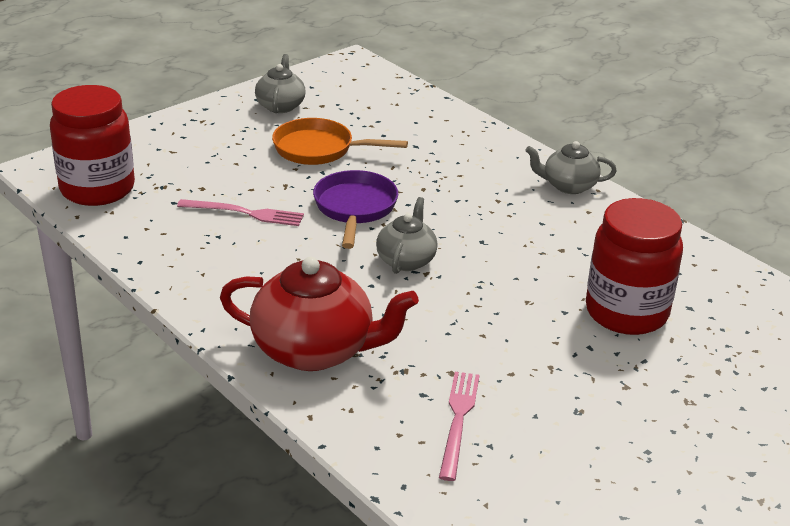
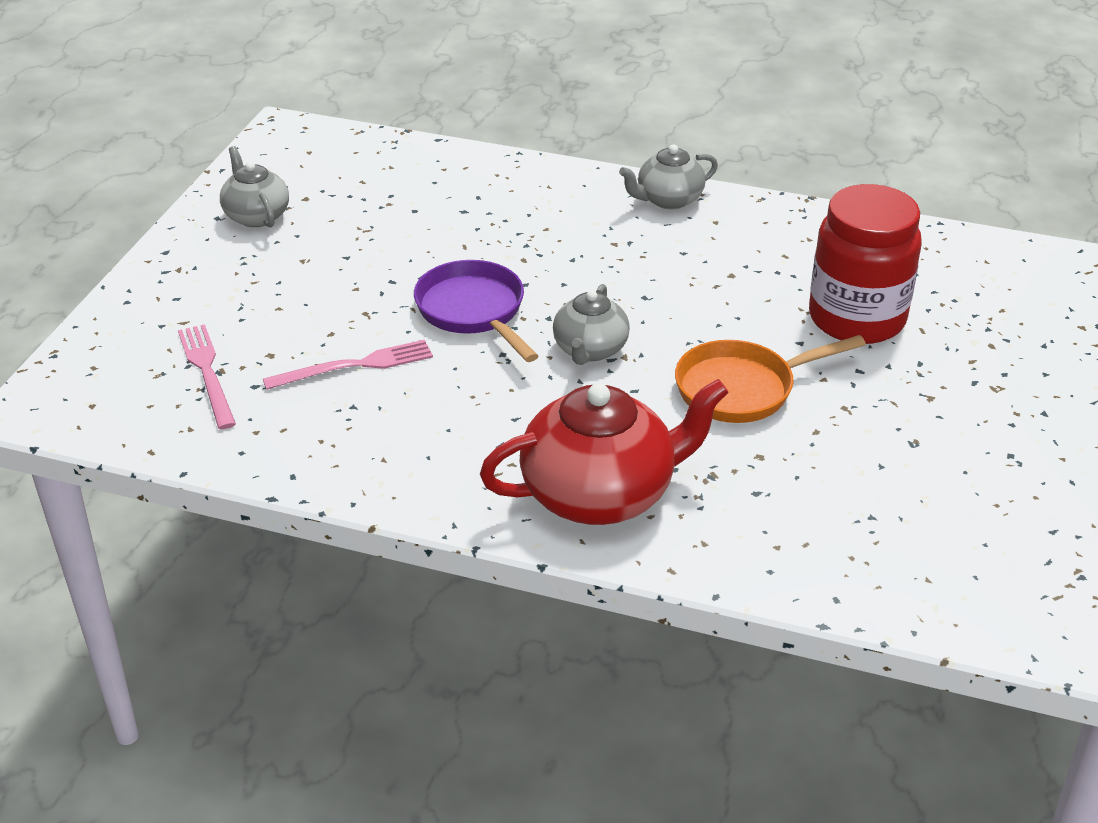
camera: 30 degrees left, 5 degrees up
(97, 189) = (139, 406): red jar -> none
(319, 149) = (360, 254): orange pan -> orange pan (742, 389)
(406, 260) = (590, 350): grey teapot -> grey teapot turned 150 degrees counterclockwise
(458, 420) = (817, 504): pink fork -> pink fork (207, 372)

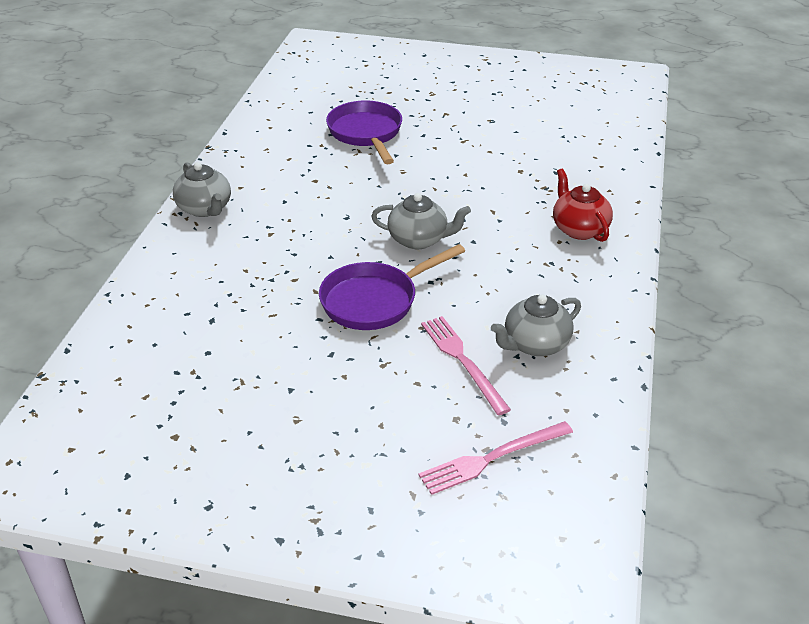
camera: 95 degrees left, 0 degrees up
(256, 215) = (208, 471): grey teapot -> grey teapot (535, 344)
(600, 494) = (579, 229): red teapot -> red teapot, size x0.56
(742, 389) = (452, 176): orange pan -> none
(856, 319) = (366, 134): red jar -> purple pan

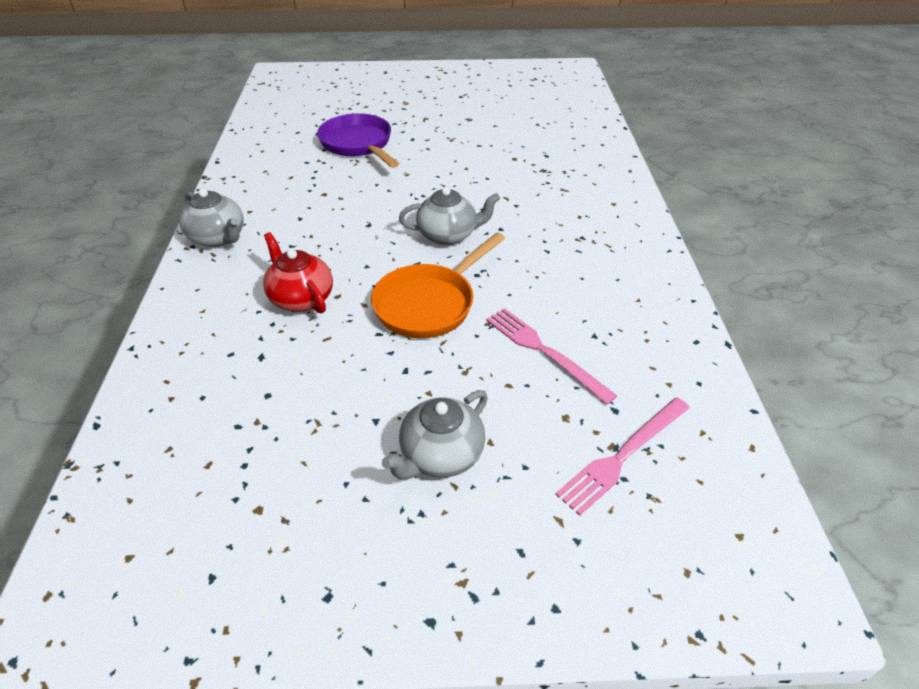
camera: 15 degrees left, 5 degrees up
(375, 300) = (429, 304): purple pan -> orange pan
(535, 344) = (606, 320): grey teapot -> grey teapot (440, 455)
(579, 229) = (591, 202): red teapot -> red teapot (301, 298)

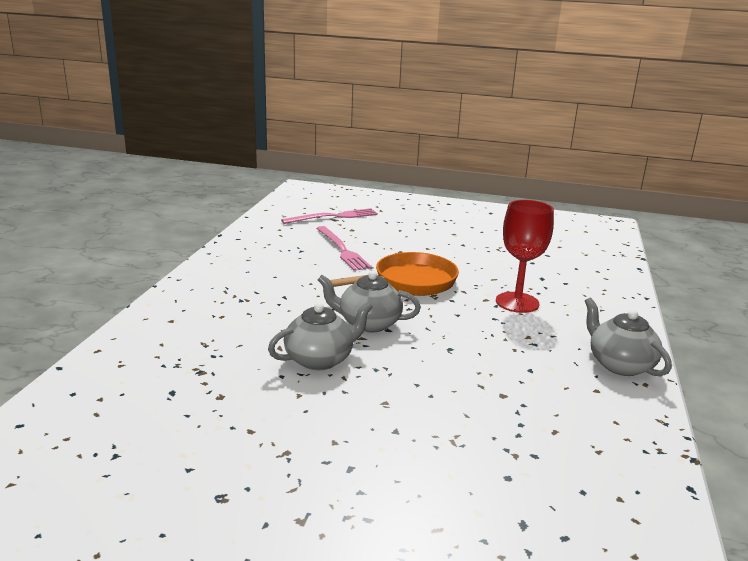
camera: 165 degrees left, 20 degrees down
(301, 298) = (517, 302): red teapot -> red goblet
(358, 144) = (447, 474): purple pan -> none
(440, 455) = (429, 230): grey teapot -> grey teapot (320, 359)

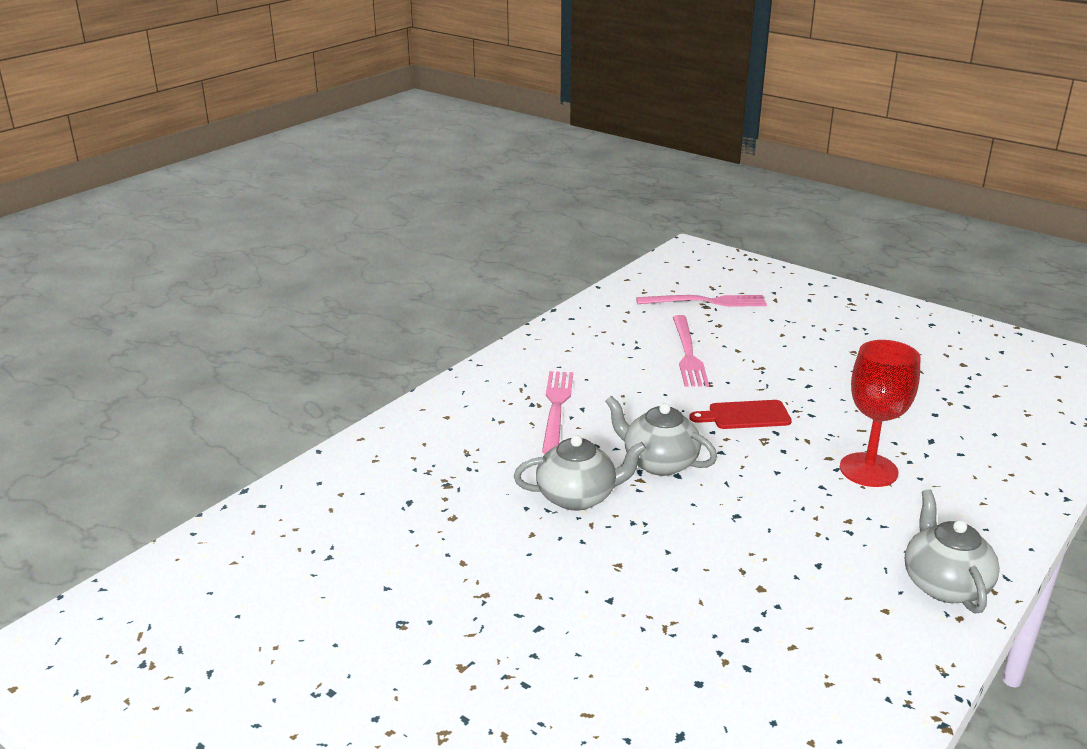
camera: 25 degrees right, 5 degrees up
(263, 300) = (556, 408): none -> pink fork
(410, 282) = (745, 415): orange pan -> red cutting board

